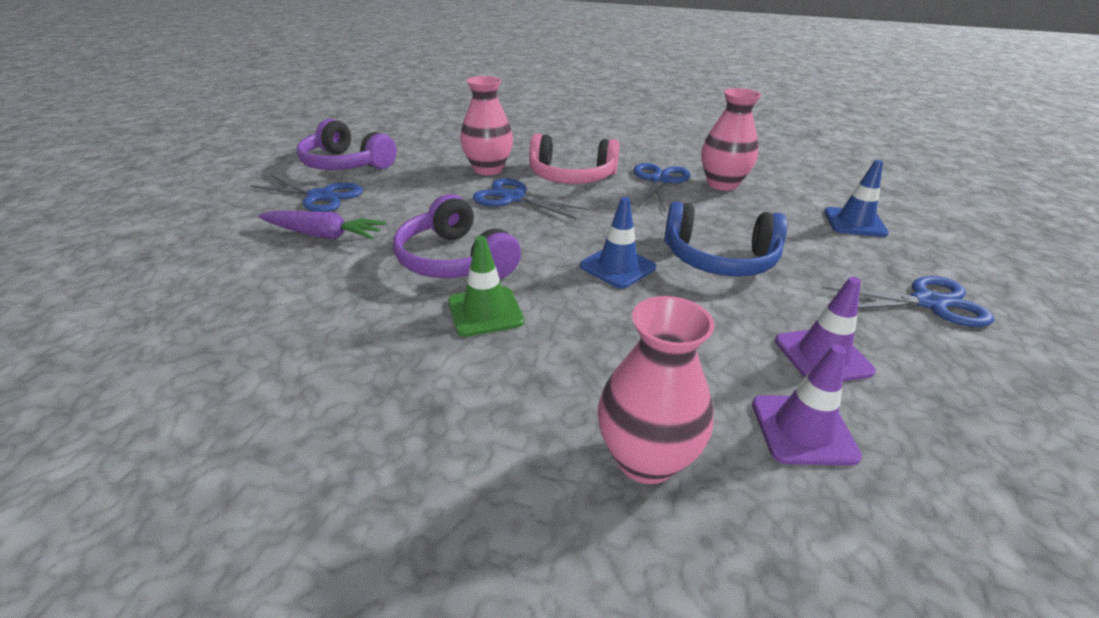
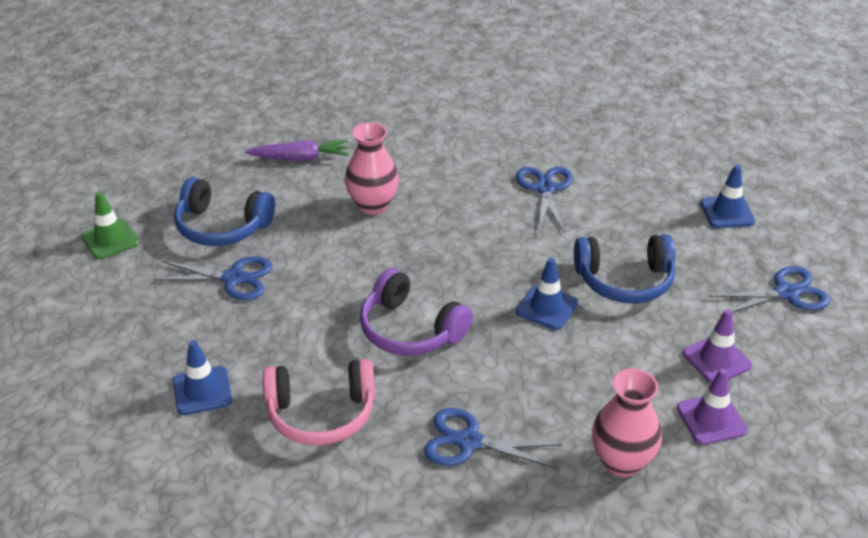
camera: 15 degrees left, 5 degrees up
(199, 272) = (202, 391): none -> blue traffic cone
(324, 235) = (276, 326): purple carrot -> purple carrot (300, 158)
(346, 164) = (222, 227): purple headphones -> blue headphones
(485, 312) = (464, 375): green traffic cone -> green traffic cone (110, 240)
(513, 198) = (419, 242): blue scissors -> blue scissors (469, 442)
(571, 177) = (459, 200): pink headphones -> pink headphones (321, 414)
(722, 184) = (604, 182): pink vase -> none

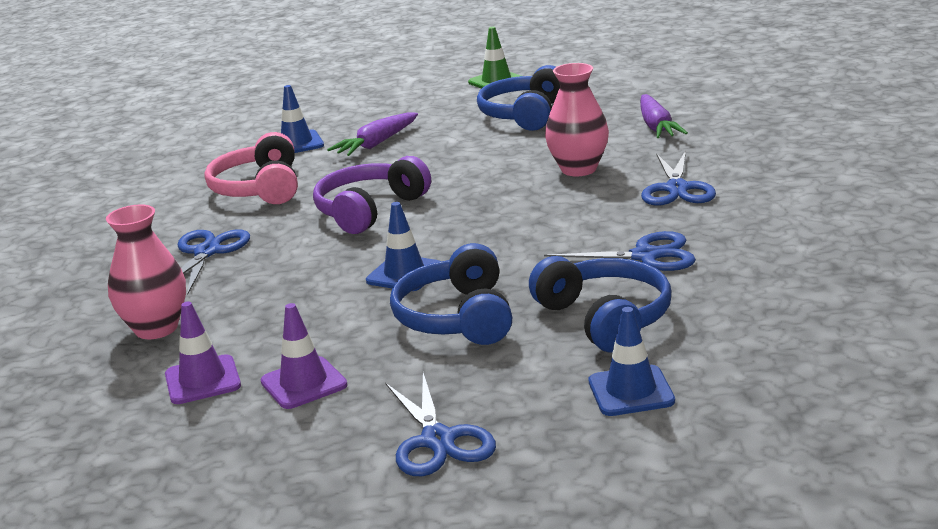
camera: 90 degrees right, 15 degrees down
(233, 278) = (445, 131): blue scissors -> blue scissors (677, 189)
(241, 327) = (376, 144): none -> purple carrot
(634, 214) = (606, 318): none -> blue headphones

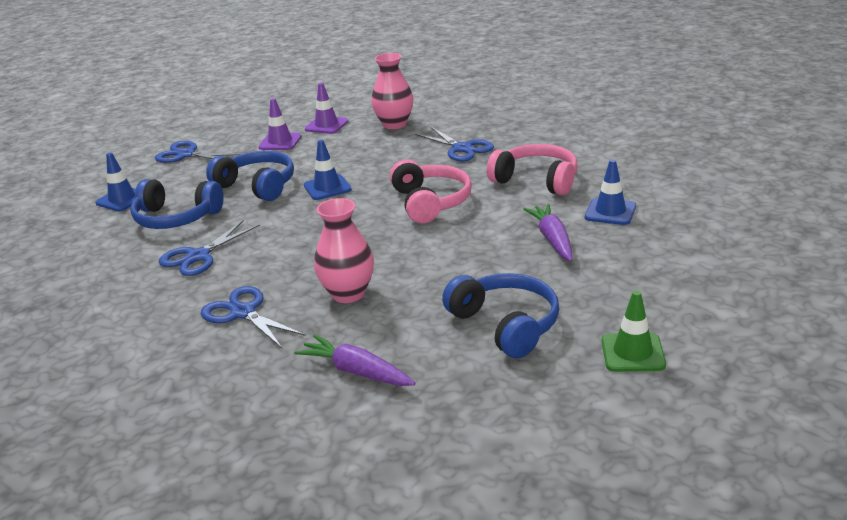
camera: 130 degrees right, 5 degrees up
(369, 210) = (431, 202): purple headphones -> pink headphones

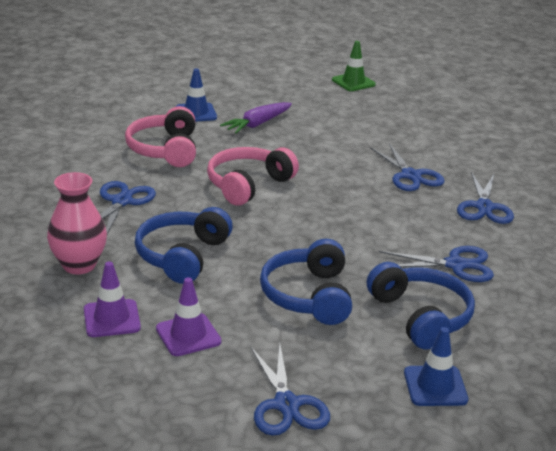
camera: 130 degrees left, 0 degrees up
(327, 187) = (271, 248): blue traffic cone -> none
(348, 293) = (410, 175): pink vase -> blue scissors
(356, 371) = (473, 147): purple carrot -> none
(506, 324) = (373, 117): blue headphones -> blue headphones (182, 256)

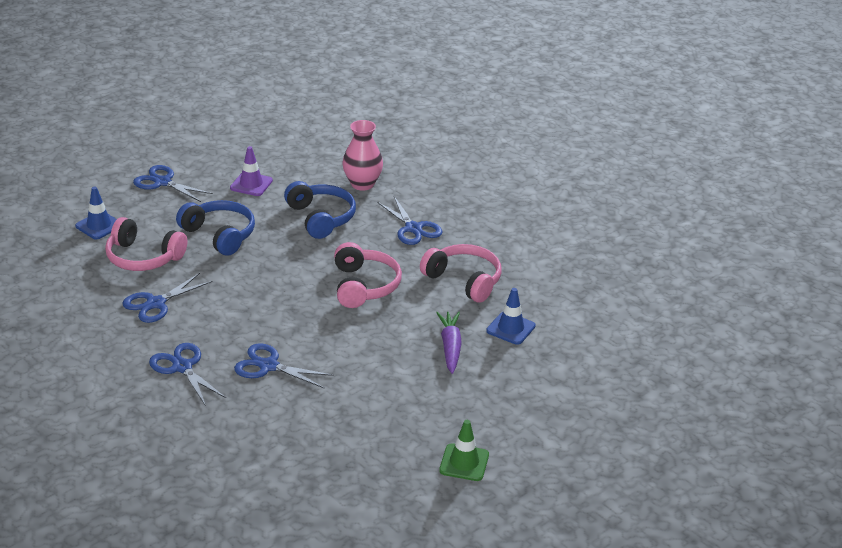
camera: 135 degrees right, 5 degrees up
(111, 319) = (299, 172): purple traffic cone -> none
(421, 316) = (143, 257): blue headphones -> pink headphones

